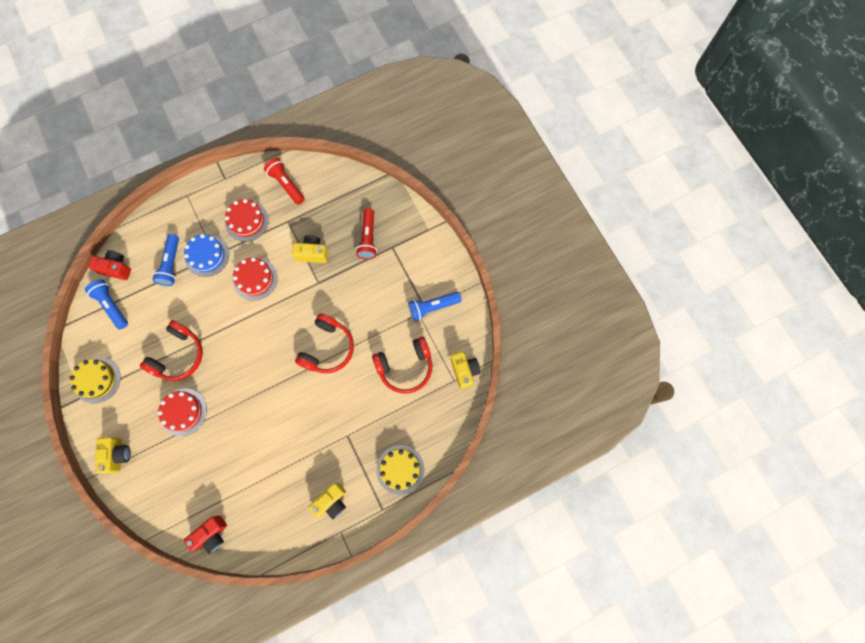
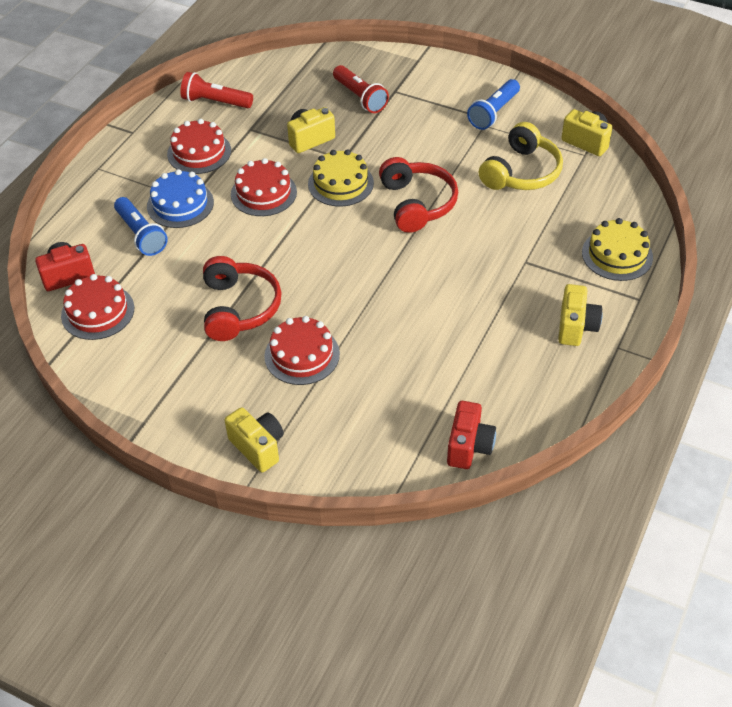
camera: 35 degrees left, 25 degrees down
(97, 380) = (150, 392): yellow cake -> yellow cake (340, 183)
(112, 306) = (98, 312): blue flashlight -> red cake
(405, 367) = (521, 172): red headphones -> yellow headphones

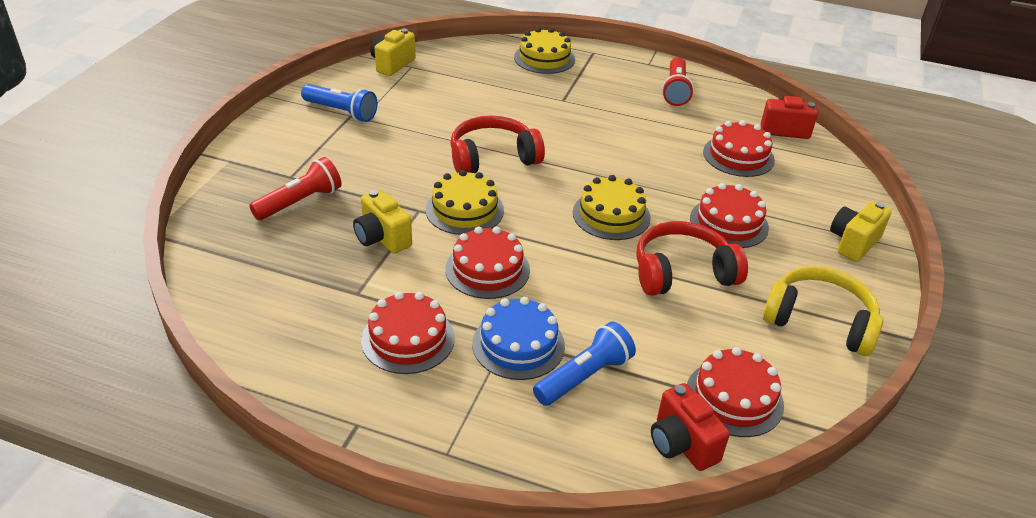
camera: 100 degrees left, 10 degrees down
(215, 102) = (291, 335): red flashlight -> red flashlight (675, 90)
(323, 273) = (611, 215): none -> yellow cake
(415, 389) = (738, 156): none -> red cake
(521, 172) = (438, 99): yellow headphones -> yellow headphones (819, 321)
(576, 327) = (634, 79): yellow camera -> none

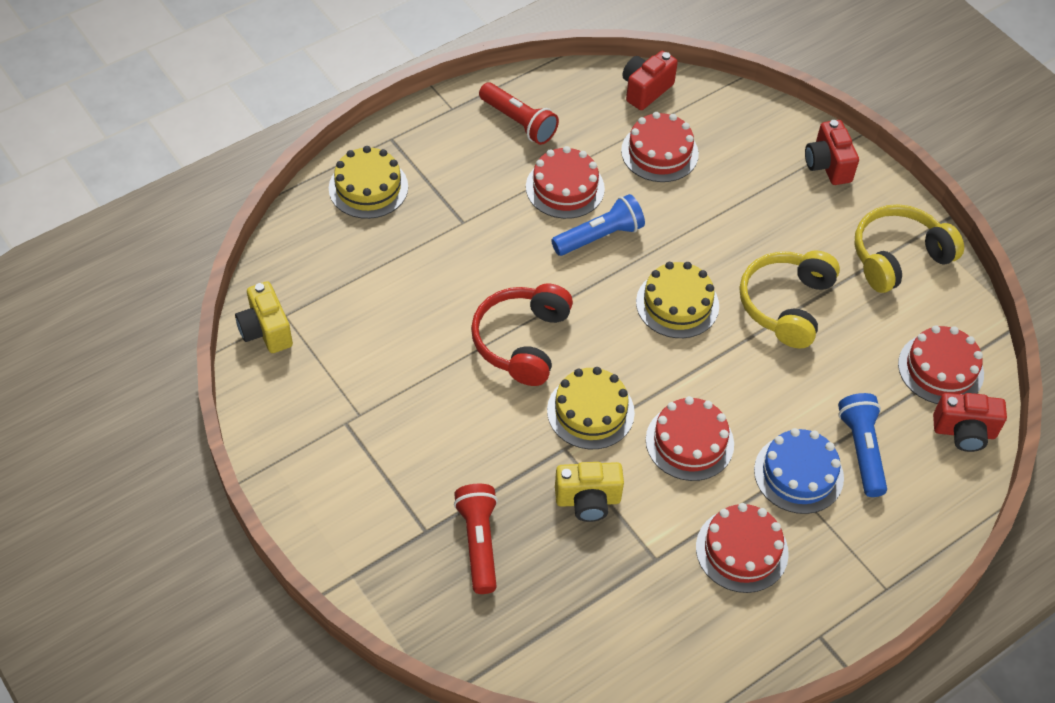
camera: 55 degrees left, 15 degrees up
(341, 112) = (332, 428): blue flashlight -> blue flashlight (599, 237)
(682, 272) = (786, 305): red headphones -> yellow headphones
(729, 223) = (746, 228): red cake -> red cake (565, 188)
(853, 243) = (827, 165): yellow camera -> red camera

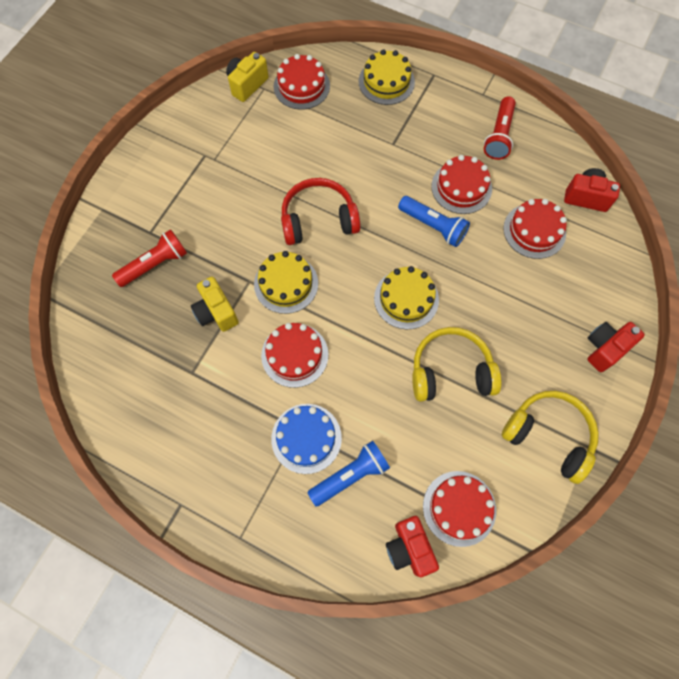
camera: 65 degrees right, 15 degrees up
(741, 550) = (224, 424): red cake -> red cake (301, 86)

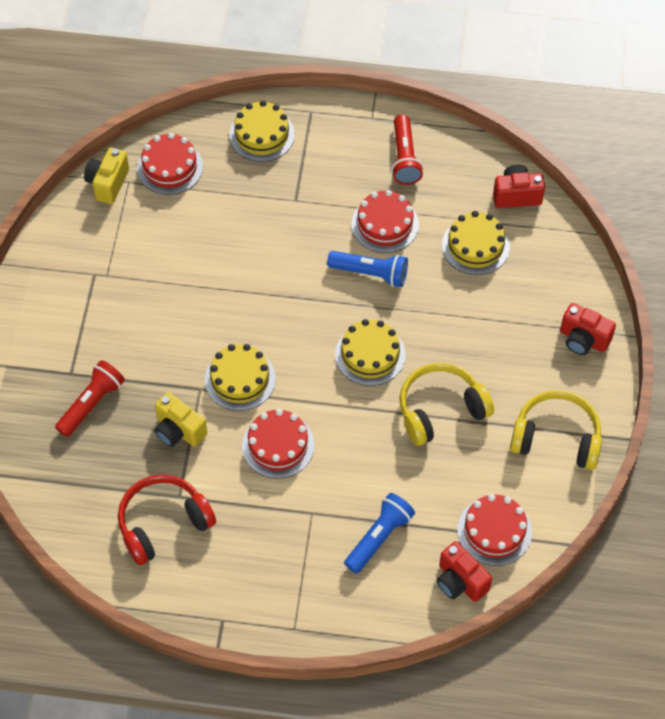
camera: 20 degrees left, 10 degrees down
(306, 438) = (322, 518): blue cake -> none
(318, 220) = (247, 304): red headphones -> red headphones (163, 523)
(534, 230) = (475, 246): red cake -> yellow cake
(604, 348) = (583, 339): red camera -> red camera turned 90 degrees counterclockwise

